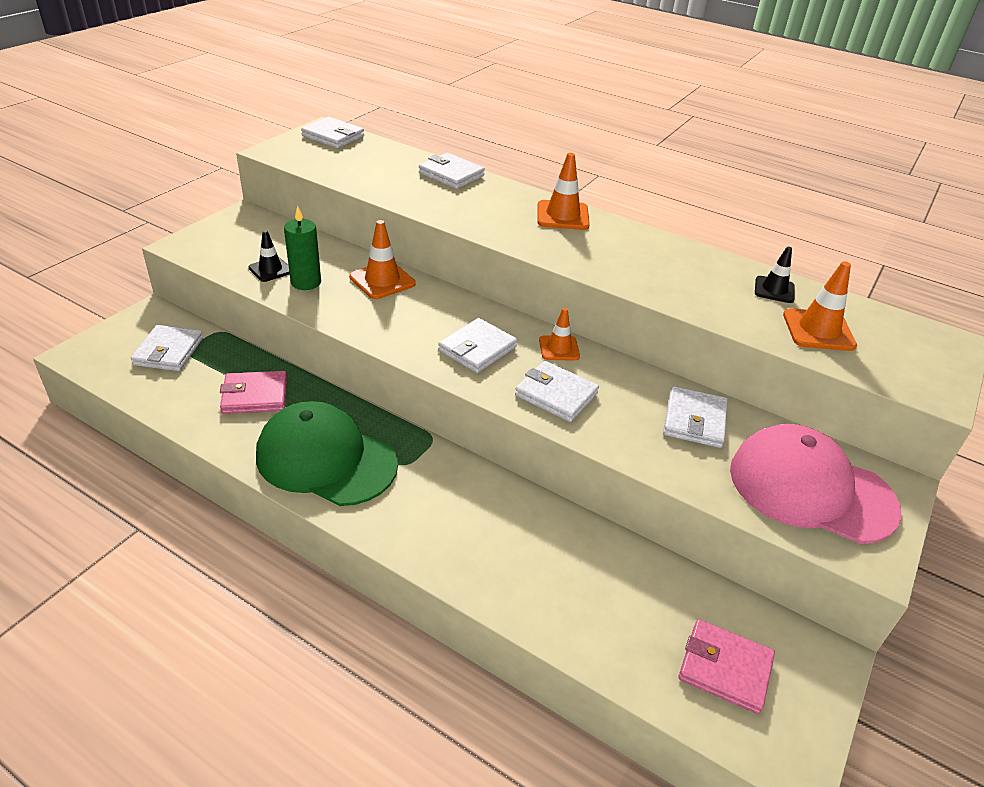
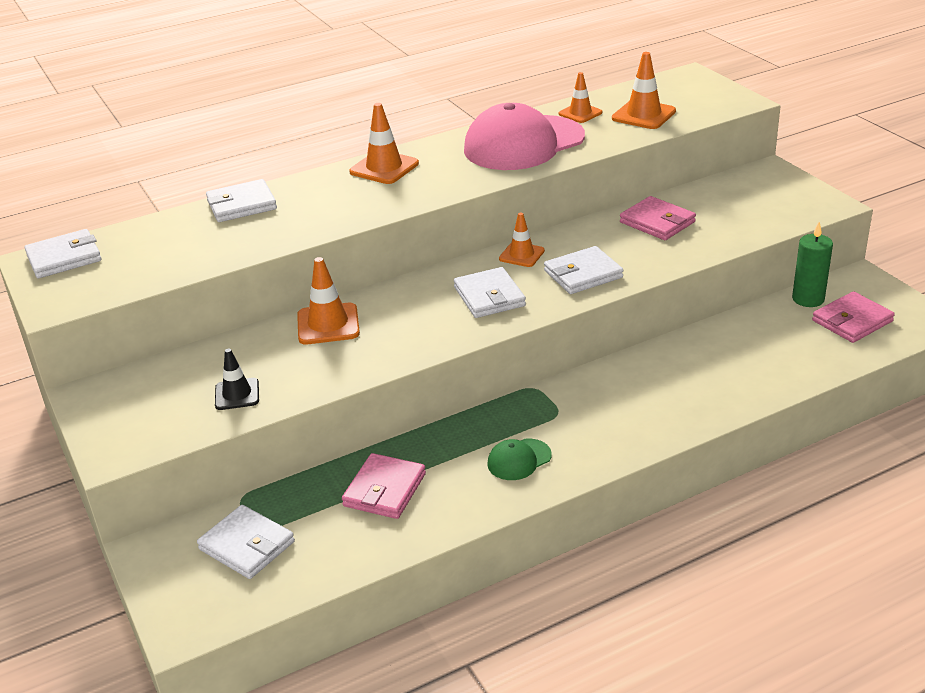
camera: 55 degrees left, 5 degrees down
(306, 282) = (286, 374): green candle -> green candle (808, 299)
(326, 459) = (519, 460): green cap -> green cap, size x0.43
(694, 420) = (657, 222): white wallet -> pink wallet
(774, 290) = (580, 113): black traffic cone -> orange traffic cone
(811, 489) = (757, 202): pink cap -> pink cap (523, 143)

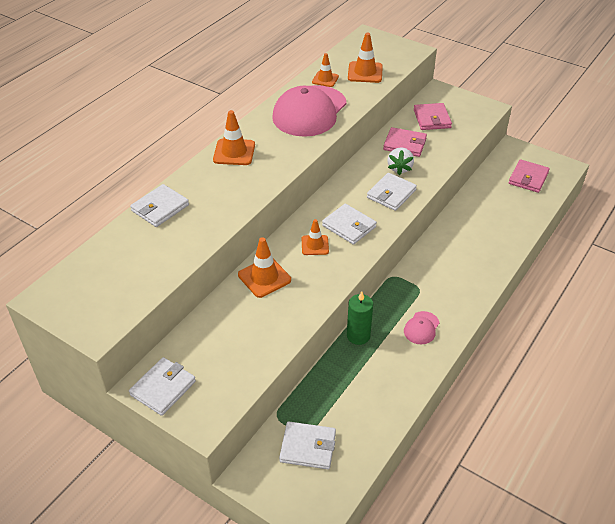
camera: 30 degrees left, 10 degrees up
(64, 258) = (65, 289): white wallet -> white wallet (163, 388)
(237, 394) = (249, 349): black traffic cone -> none
(384, 490) = (360, 377): pink wallet -> pink wallet (432, 119)
(519, 460) = (421, 328): green cap -> pink cap
(521, 255) = (344, 189): orange traffic cone -> orange traffic cone (315, 245)
(623, 248) = (399, 168): none -> white strawberry
(808, 299) = (496, 170): green candle -> green candle (358, 336)

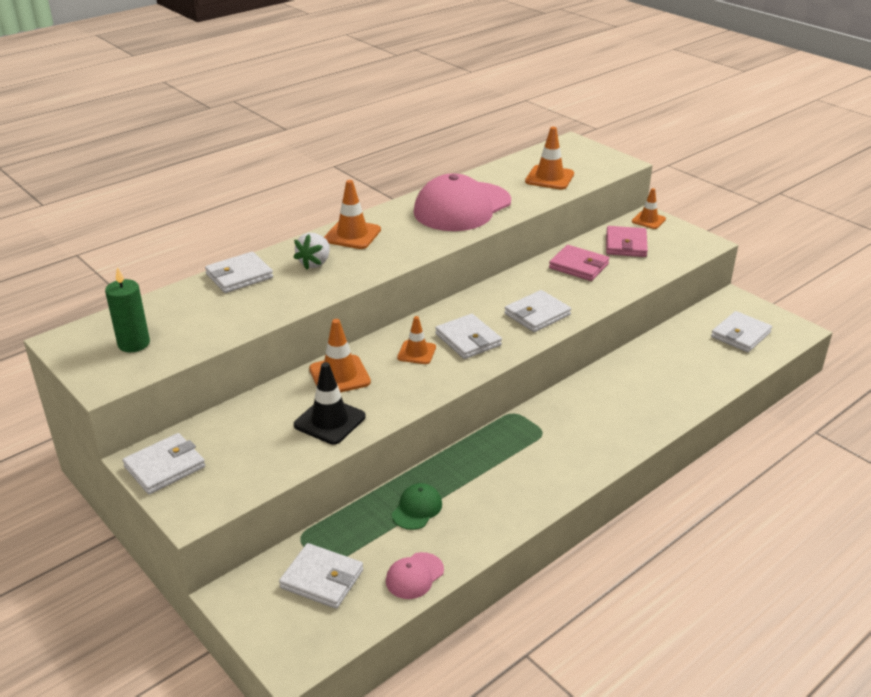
camera: 15 degrees right, 10 degrees down
(274, 320) = (329, 421): none -> black traffic cone
(325, 79) = (497, 179): orange traffic cone -> orange traffic cone (648, 220)
(353, 373) = (417, 509): none -> green cap
(358, 336) = (441, 469): green candle -> green candle (134, 344)
(399, 168) = (560, 289): white strawberry -> white strawberry (315, 263)
(421, 328) = (526, 476): pink cap -> pink cap (414, 576)
(528, 178) = (740, 335): pink wallet -> white wallet

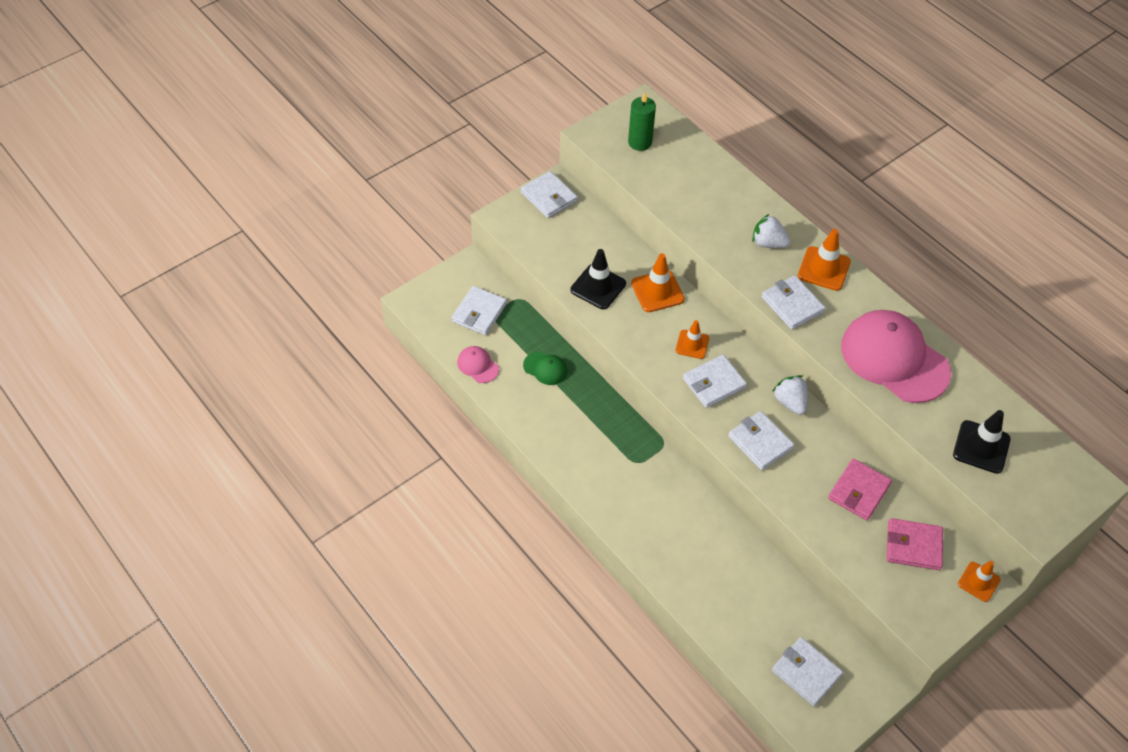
camera: 90 degrees right, 20 degrees up
(239, 276) = (742, 194): white wallet -> white wallet (792, 305)
(485, 296) = (790, 402): none -> white strawberry
(549, 178) = (981, 447): orange traffic cone -> black traffic cone

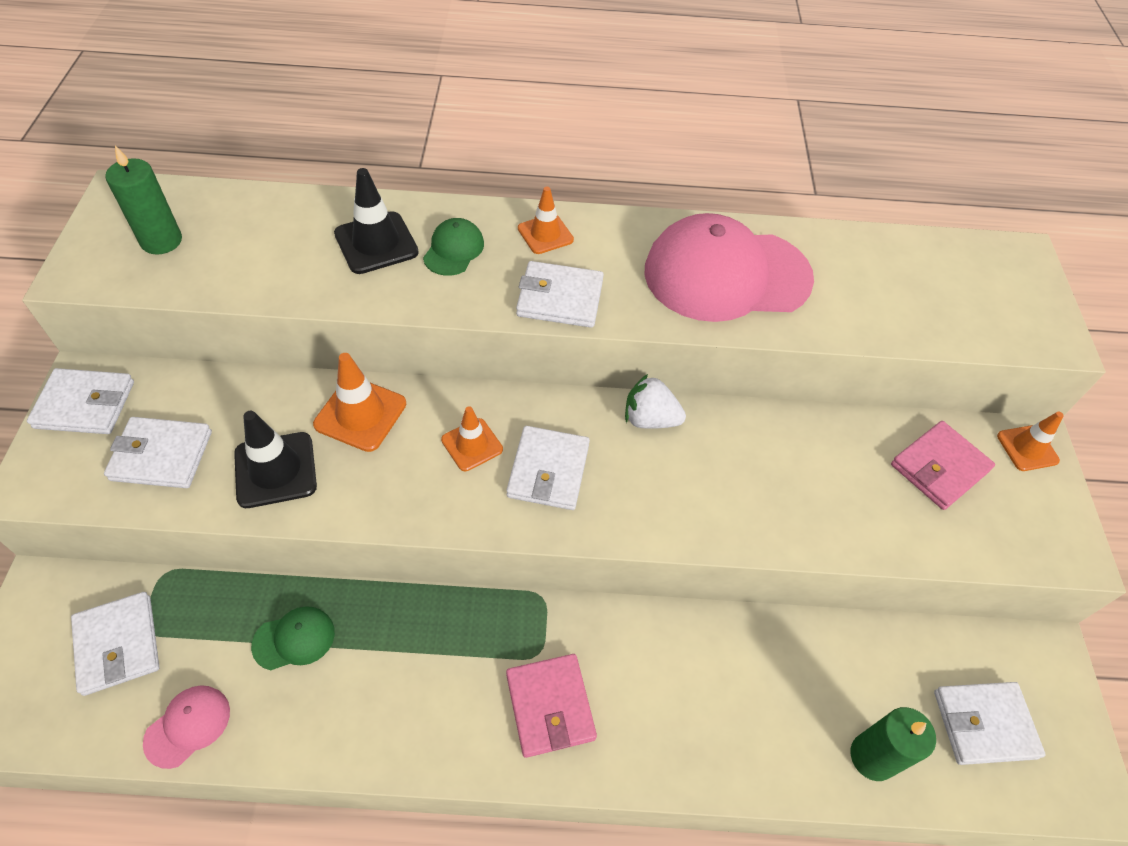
camera: 50 degrees left, 0 degrees up
(478, 365) = (188, 726): pink cap -> pink cap turned 135 degrees clockwise
(736, 631) = (872, 757): none -> green candle
(760, 442) = (675, 496): white wallet -> white wallet (161, 455)
(768, 243) = (453, 250): white strawberry -> green cap
(824, 269) = (545, 234): orange traffic cone -> orange traffic cone, size x0.66
(858, 491) = (826, 457): pink wallet -> pink wallet (550, 706)
(981, 447) = (908, 299): black traffic cone -> black traffic cone (376, 243)

